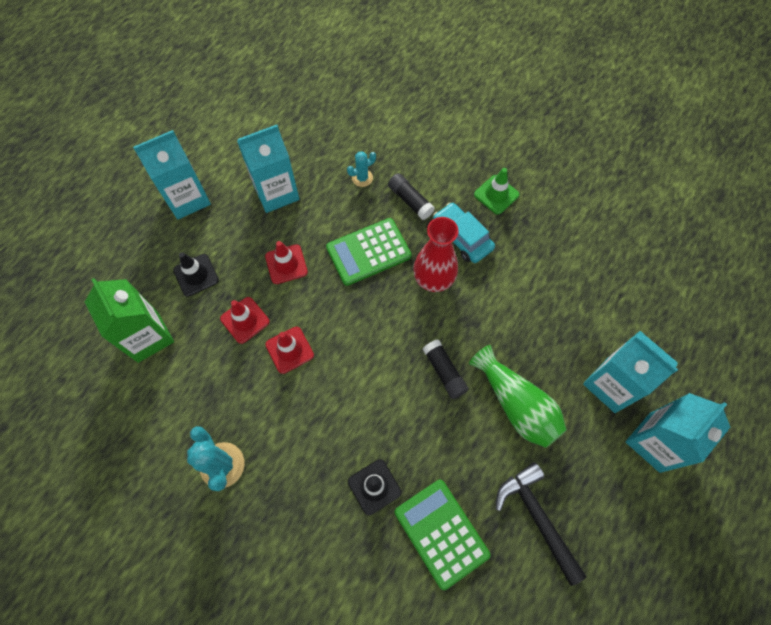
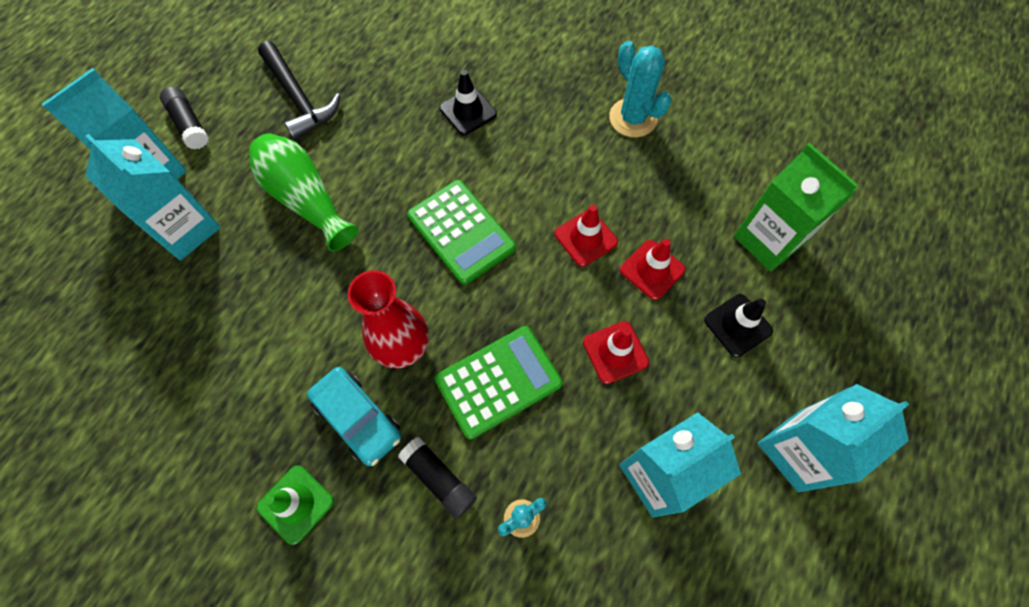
camera: 175 degrees right, 0 degrees up
(441, 533) = (398, 80): green calculator -> green calculator (461, 232)
(444, 372) = (391, 228): black glue stick -> black glue stick (189, 124)

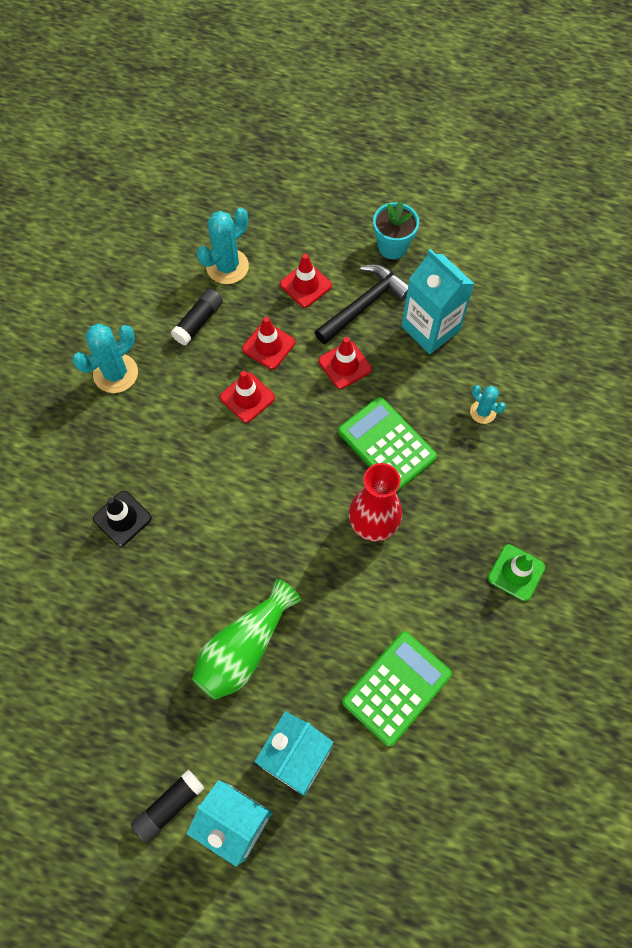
camera: 100 degrees left, 0 degrees up
(299, 98) = (122, 694): black hammer -> black hammer (364, 305)
(358, 418) = (440, 543): turquoise car -> none
(439, 479) = (470, 473): black glue stick -> black glue stick (198, 322)
(461, 232) = (257, 498): green calculator -> green calculator (397, 688)
(737, 325) = (305, 285): black traffic cone -> red traffic cone
(768, 240) = (227, 266): green carton -> turquoise cactus
(797, 451) = (392, 247): turquoise carton -> turquoise flower pot

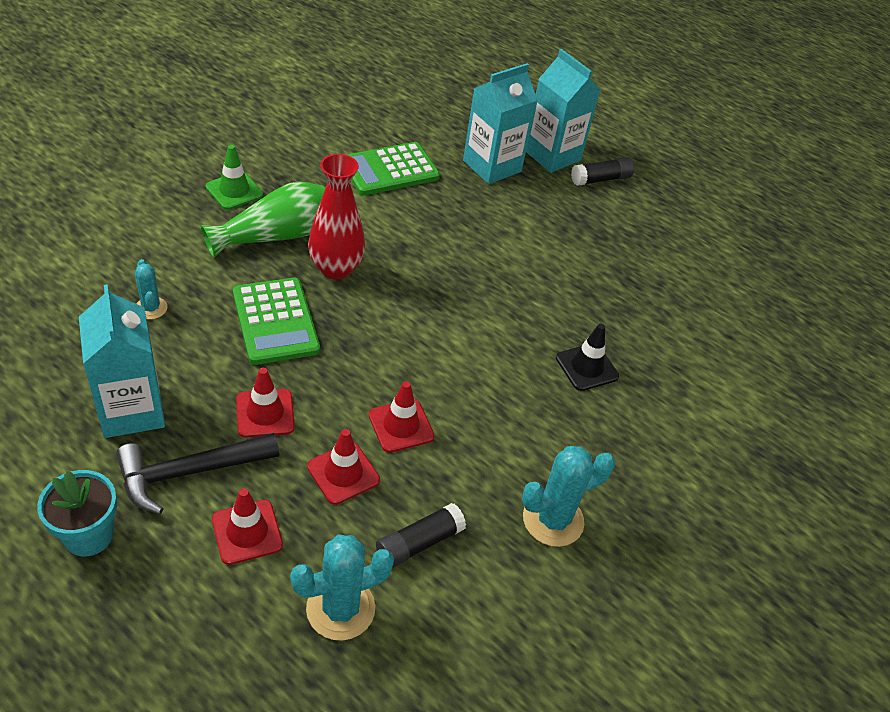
camera: 165 degrees left, 20 degrees down
(244, 648) = (504, 235): green vase -> green vase (275, 236)

